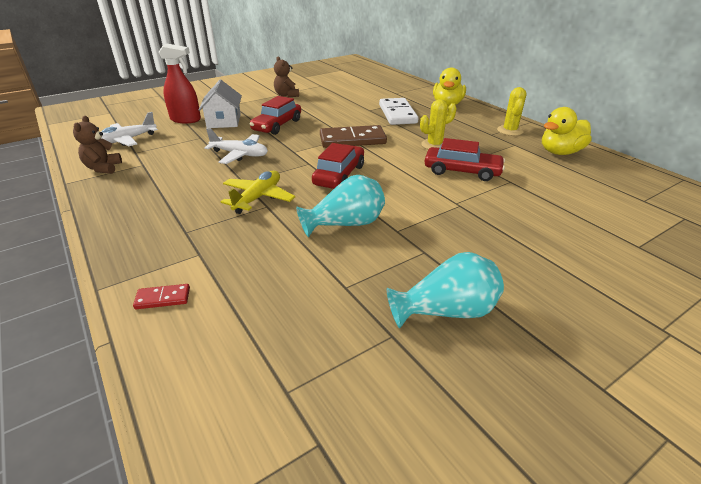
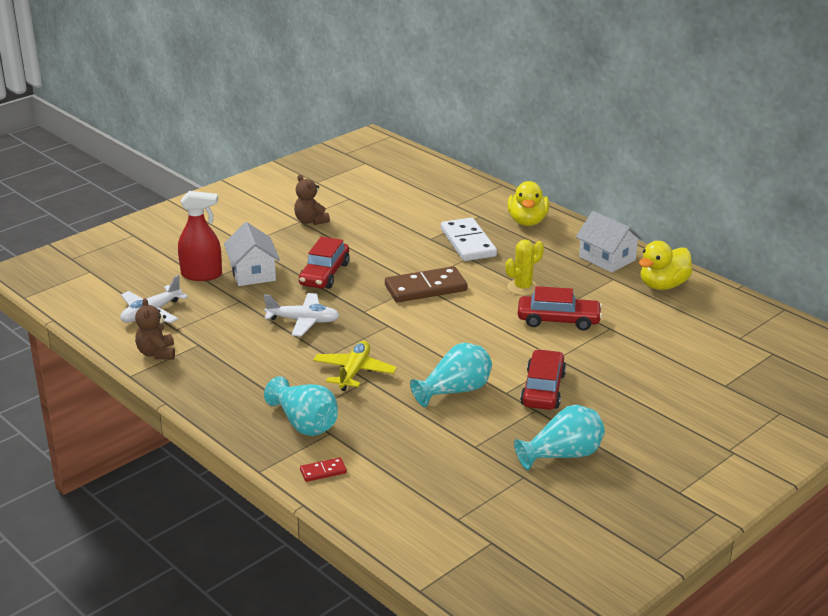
camera: 10 degrees left, 5 degrees down
(181, 241) = (304, 423): none -> turquoise vase
(339, 175) = (428, 337): red car -> red car (543, 389)
(510, 131) = (607, 258): yellow cactus -> white house

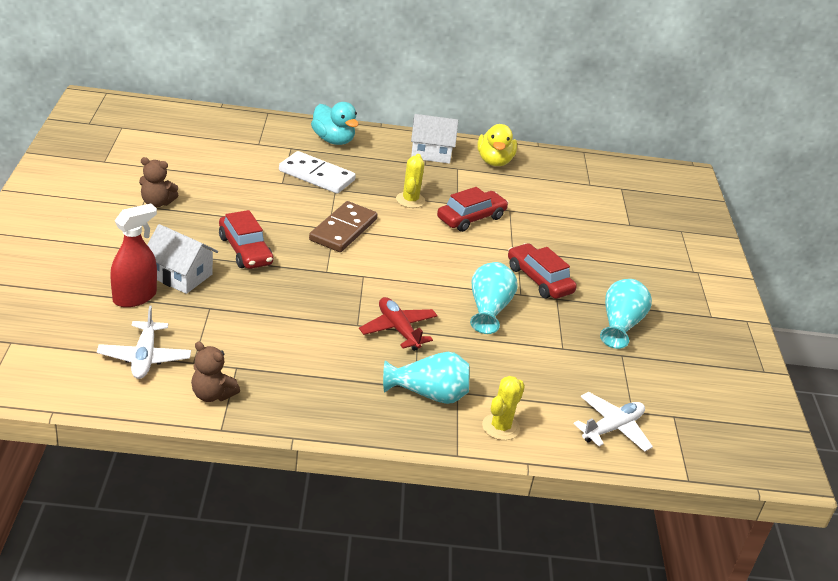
camera: 50 degrees left, 5 degrees up
(303, 321) = (292, 302): white plane -> white plane (612, 428)
(323, 471) = (500, 427): red domino -> yellow cactus
(354, 372) = (398, 329): yellow plane -> red plane
(527, 221) = (333, 140): yellow duck -> turquoise duck

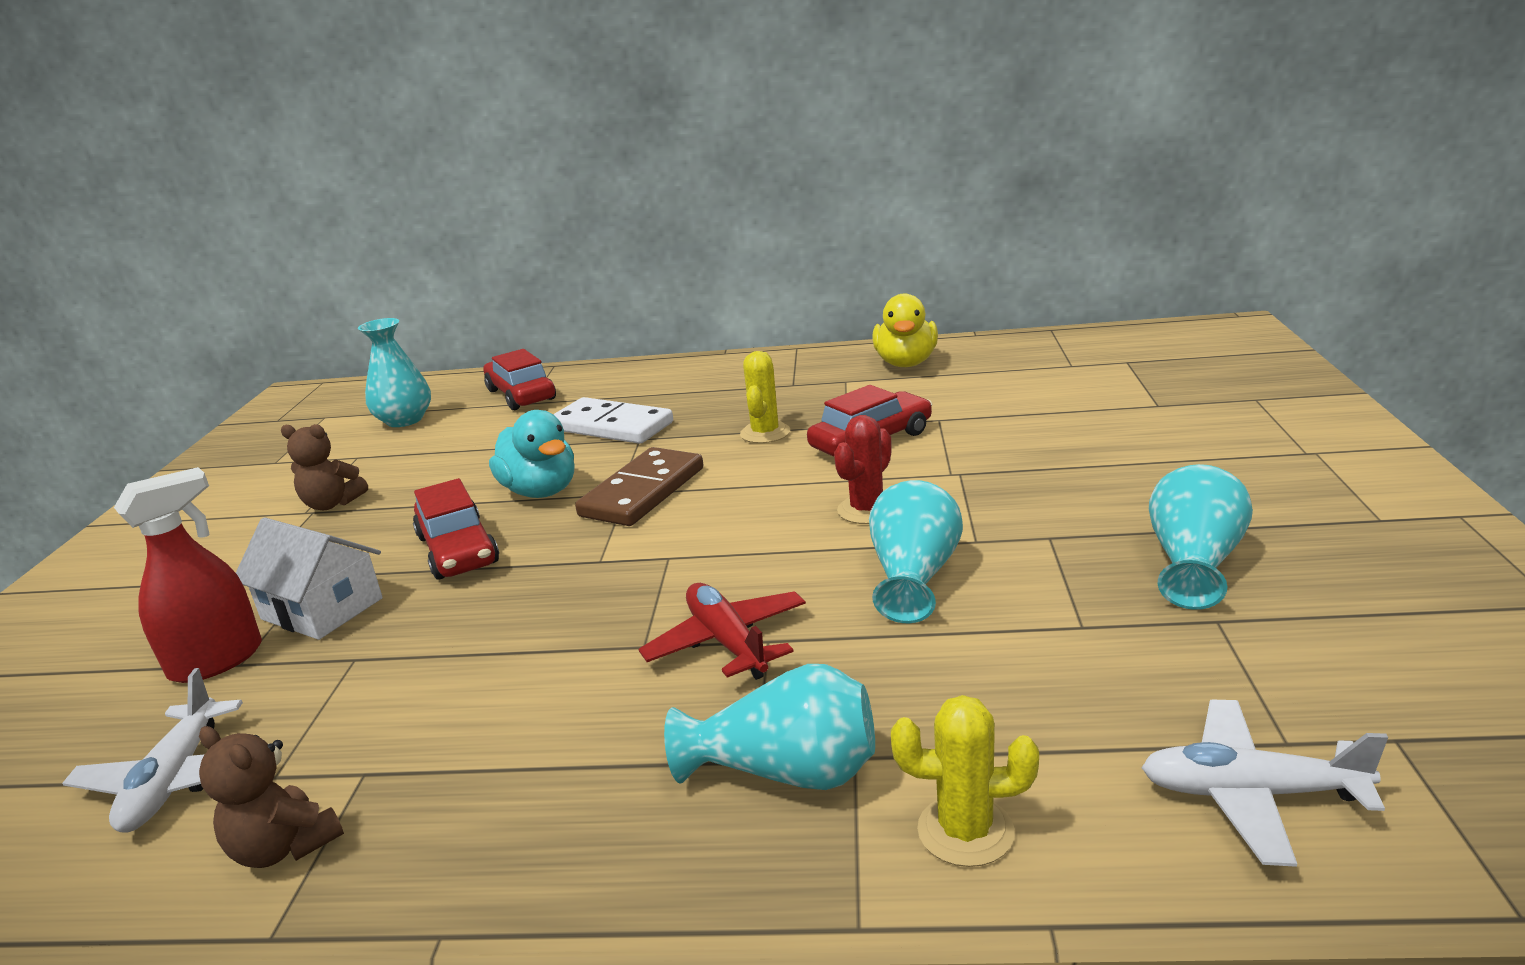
camera: 10 degrees right, 10 degrees down
(179, 142) = (404, 420): none -> turquoise vase
(333, 140) = (647, 380): turquoise duck -> turquoise duck (541, 491)
(431, 152) = (802, 369): white house -> none
(467, 265) = (867, 510): none -> red cactus
(500, 427) = (965, 831): yellow cactus -> yellow cactus turned 60 degrees clockwise
(539, 280) = (1008, 512): red car -> red car (521, 395)
(612, 428) = (1251, 793): white plane -> white plane turned 135 degrees counterclockwise

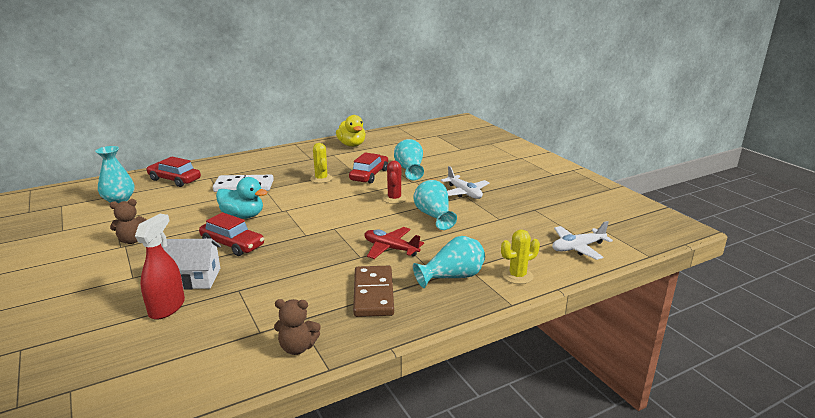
camera: 35 degrees left, 0 degrees up
(175, 780) = (214, 346): white plane -> white plane (464, 193)
(643, 492) = (293, 208): brown domino -> brown domino (373, 294)
(1194, 564) = (515, 196): turquoise vase -> turquoise vase (409, 170)

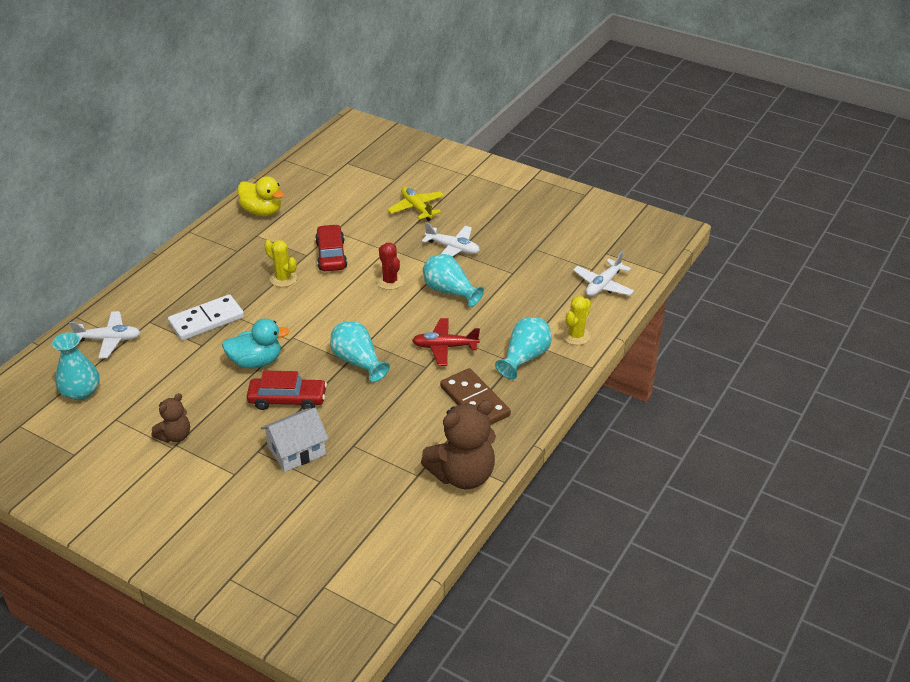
camera: 30 degrees left, 15 degrees up
(167, 307) = (309, 488): red spray bottle -> none
(174, 180) = (109, 340): red car -> white plane
(297, 347) = (463, 475): brown teddy bear -> brown teddy bear, size x1.85
(409, 170) = (368, 233): turquoise vase -> turquoise vase (358, 362)
(460, 166) = (416, 208): none -> yellow plane

